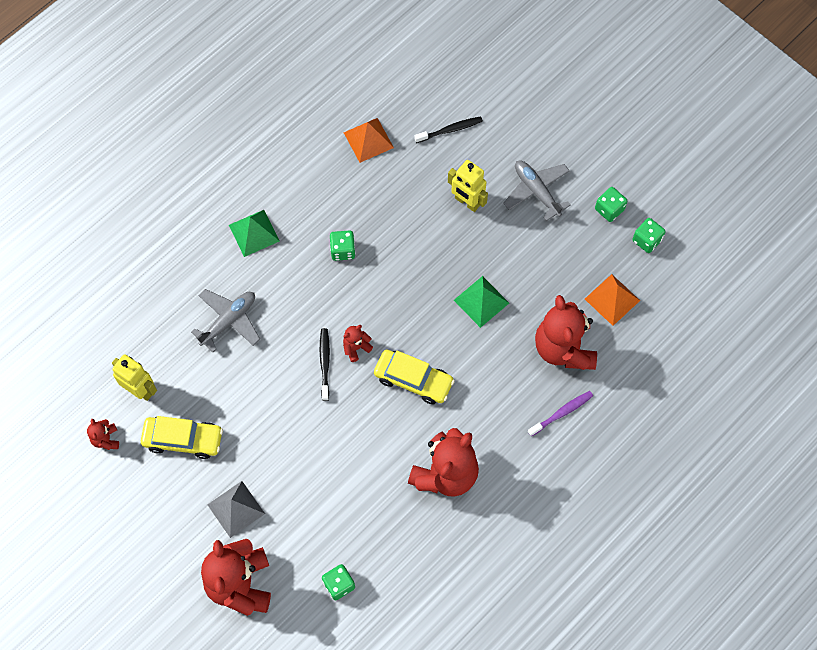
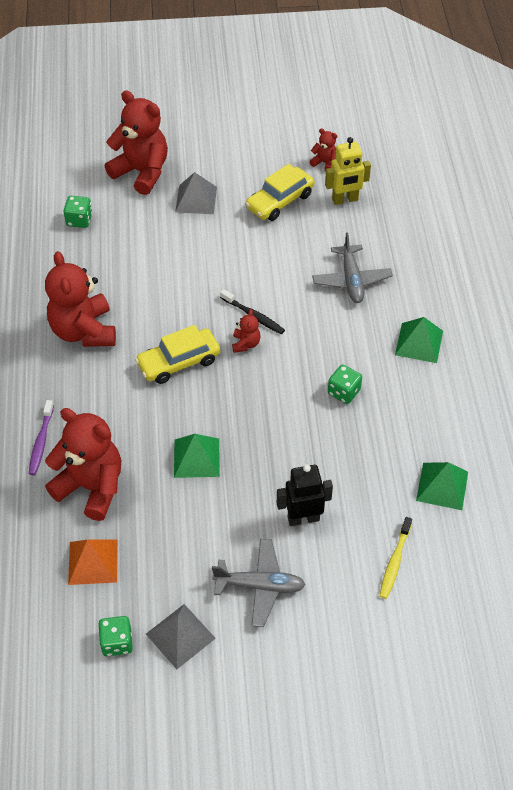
camera: 130 degrees right, 15 degrees down
(368, 140) = (442, 486): orange pyramid -> green pyramid
(450, 130) = (394, 562): black toothbrush -> yellow toothbrush
(467, 202) = (303, 518): yellow robot -> black robot
(609, 209) = (180, 636): green dice -> grey pyramid

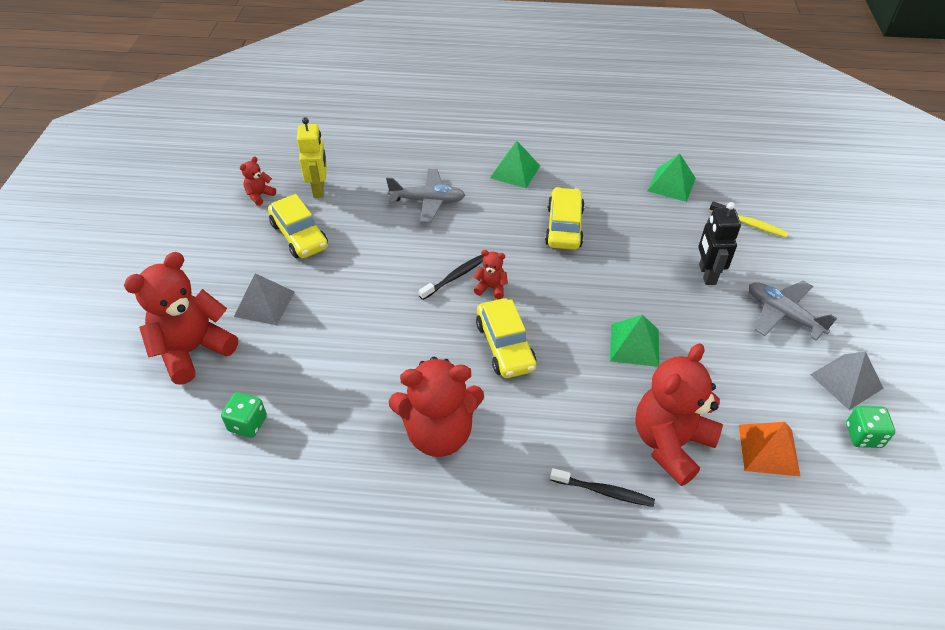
camera: 80 degrees left, 5 degrees down
(41, 442) = (604, 491): purple toothbrush -> black toothbrush
(260, 586) = (783, 314): grey plane -> grey plane turned 60 degrees counterclockwise
(343, 392) = (564, 227): green dice -> yellow car

